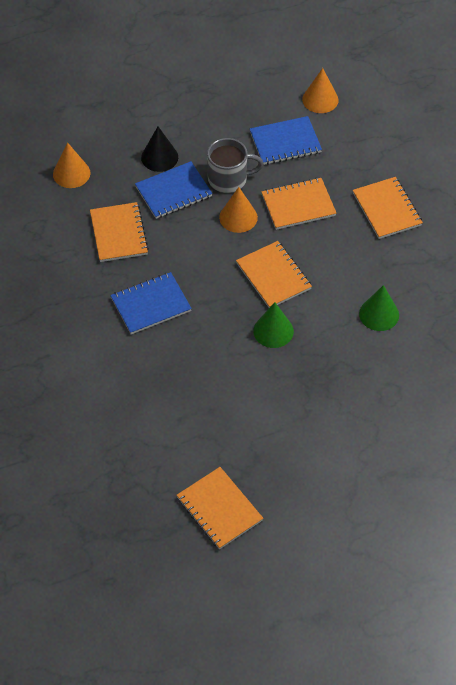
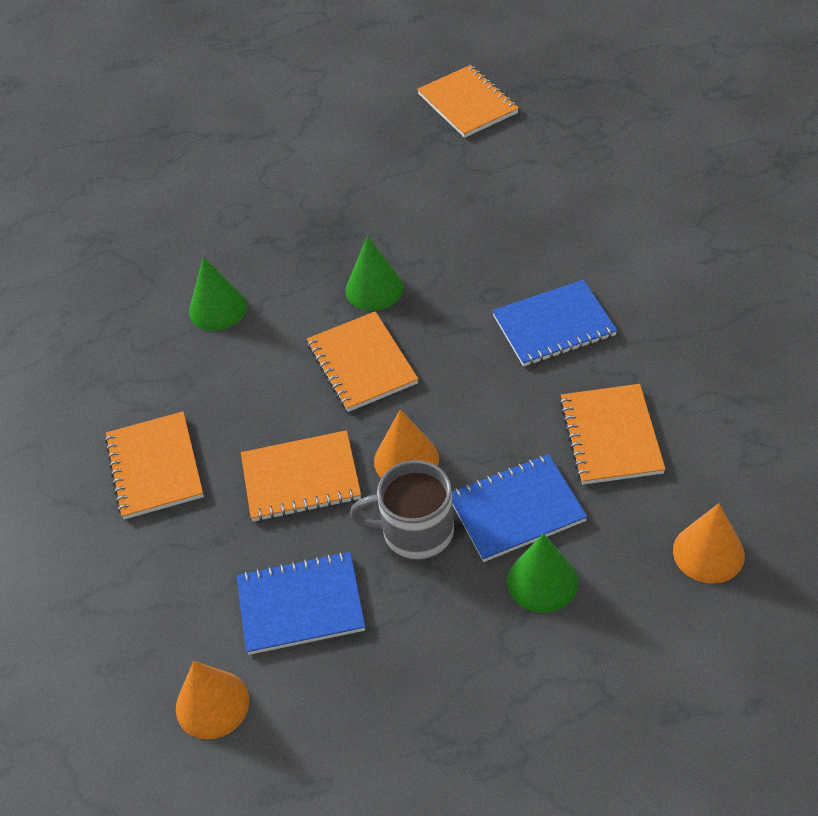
camera: 170 degrees left, 5 degrees down
(159, 157) = (542, 581): black cone -> green cone

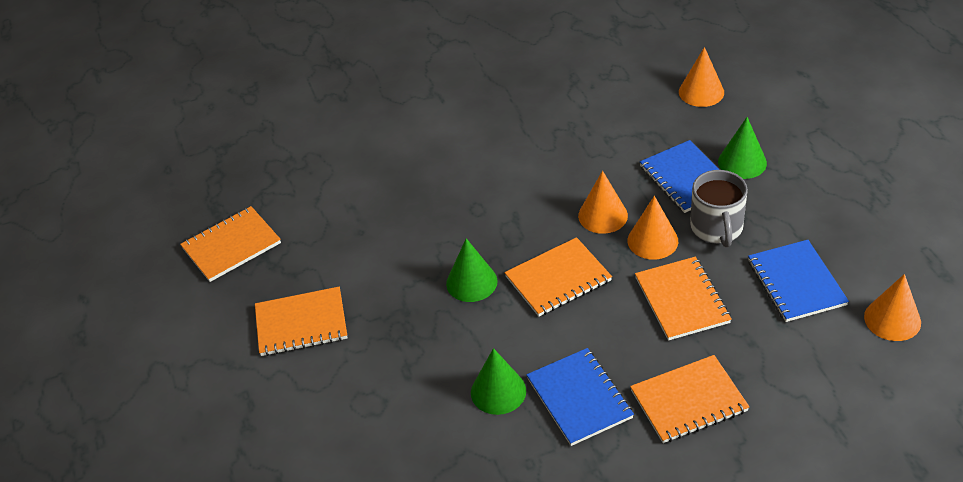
camera: 95 degrees left, 5 degrees down
(460, 413) = (603, 215): none -> orange cone
(554, 326) = (510, 172): blue notebook -> blue notebook (579, 398)
(611, 436) = (614, 137): orange notebook -> orange notebook (301, 323)

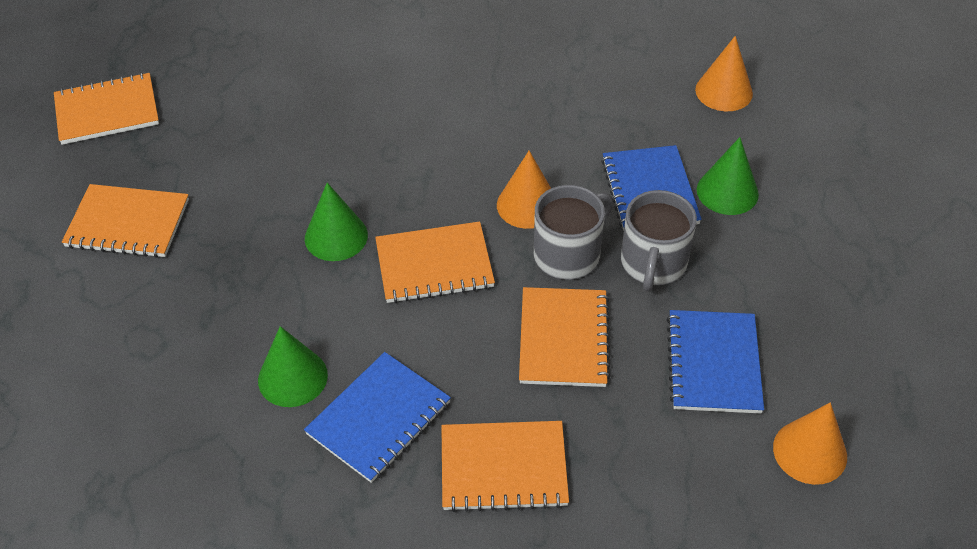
camera: 15 degrees right, 5 degrees up
(579, 398) = (379, 418): blue notebook -> blue notebook turned 45 degrees clockwise
(652, 240) = (568, 254): orange cone -> grey mug

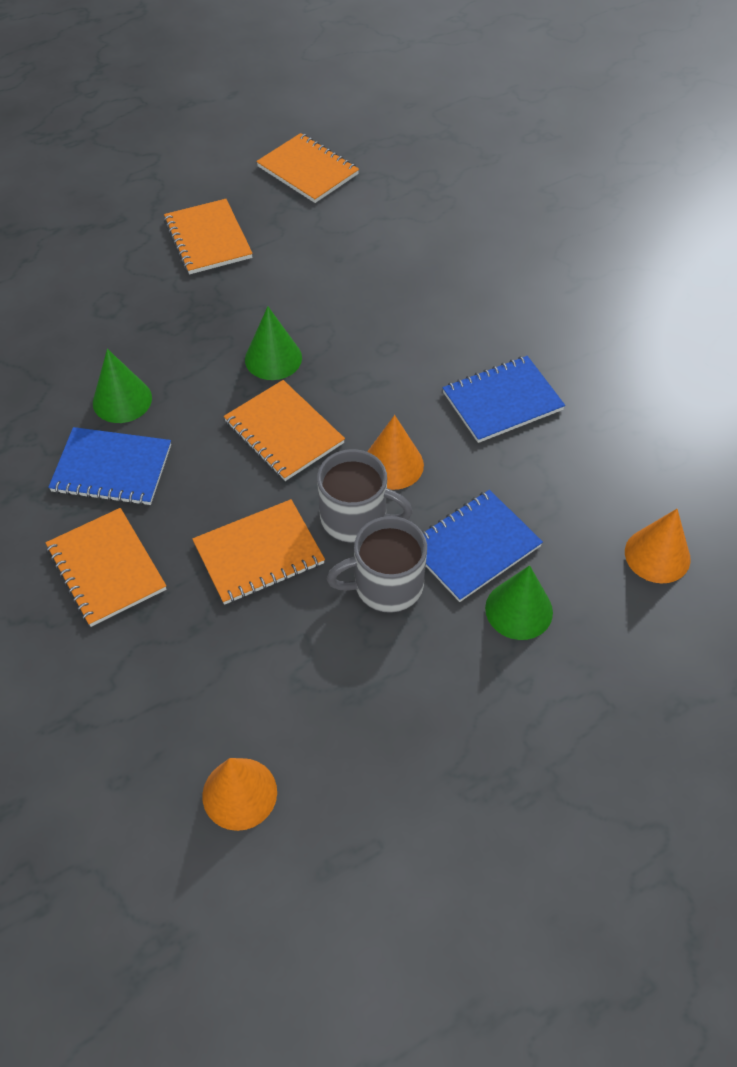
camera: 60 degrees right, 5 degrees up
(713, 363) = (297, 677): blue notebook -> blue notebook (502, 401)

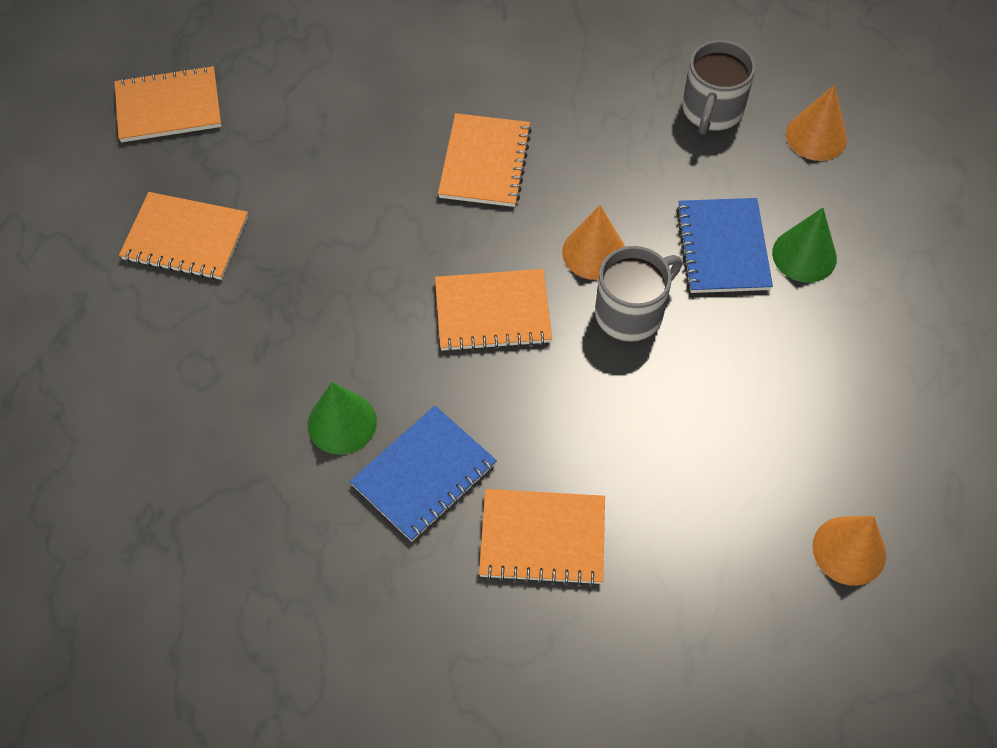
camera: 55 degrees left, 5 degrees up
(259, 554) = (616, 406): orange notebook -> orange notebook (485, 162)
(273, 358) = (395, 271): green cone -> none
(386, 585) = (716, 331): grey mug -> grey mug (711, 111)
(502, 401) = (587, 136): blue notebook -> none

